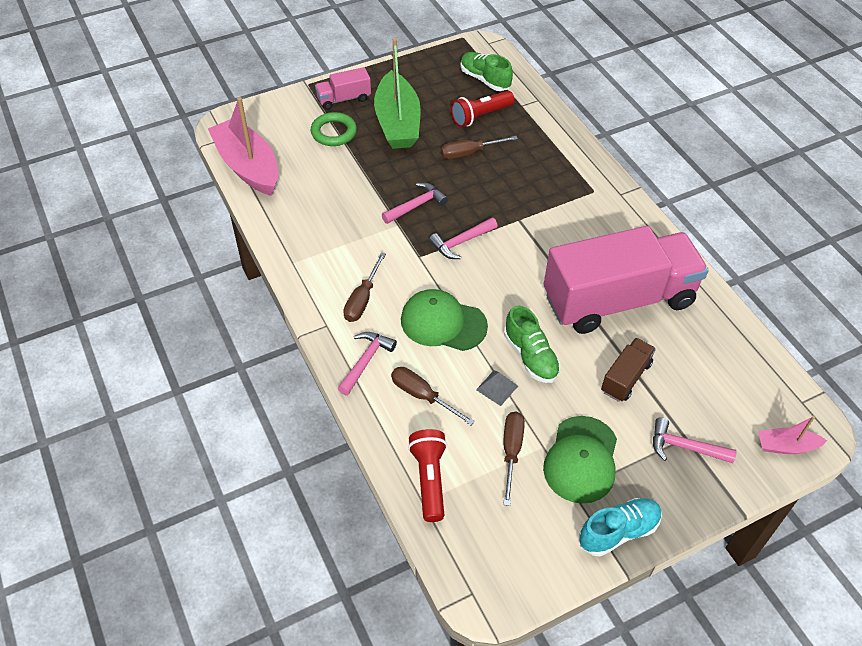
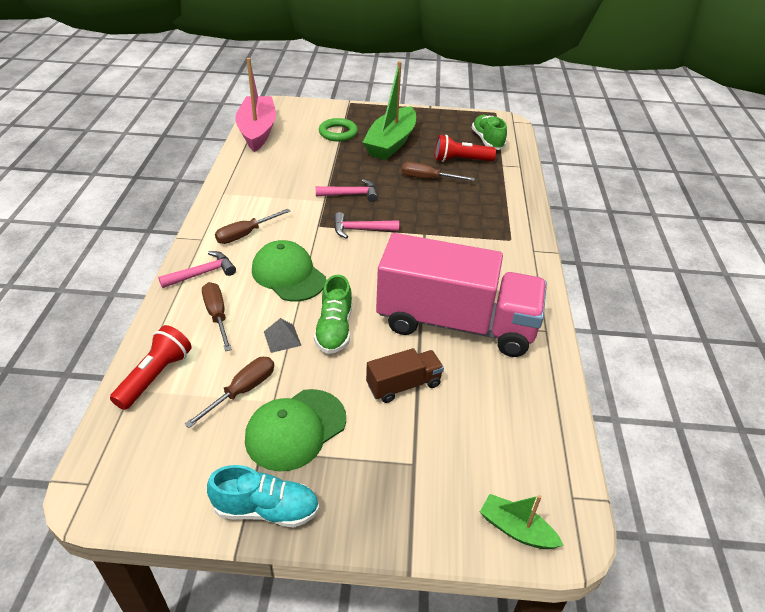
camera: 30 degrees right, 10 degrees down
(344, 99) = (366, 118): pink truck -> none
(684, 447) = (404, 471): pink hammer -> none
(786, 446) = (516, 529): pink boat -> green boat

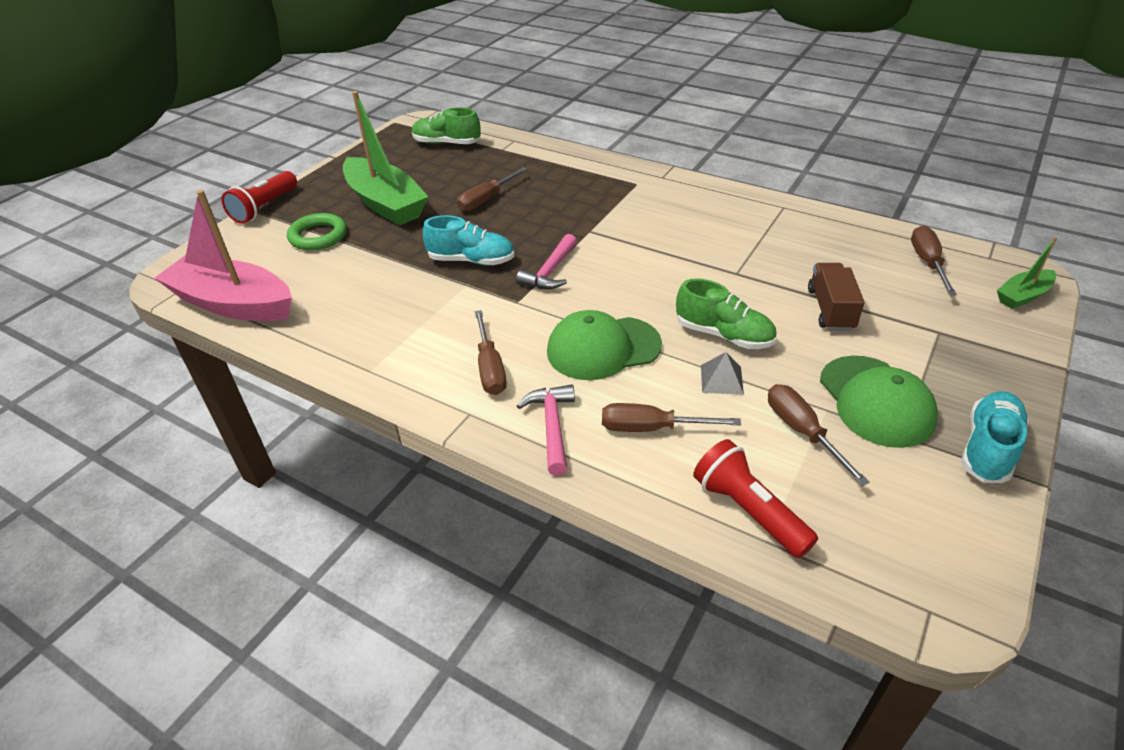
camera: 60 degrees left, 0 degrees up
(351, 194) = (471, 260): pink hammer -> turquoise shoe
(456, 323) = (751, 252): pink truck -> none
(460, 160) = (469, 170): red flashlight -> red flashlight (264, 208)
(525, 445) = (927, 262): none -> brown screwdriver

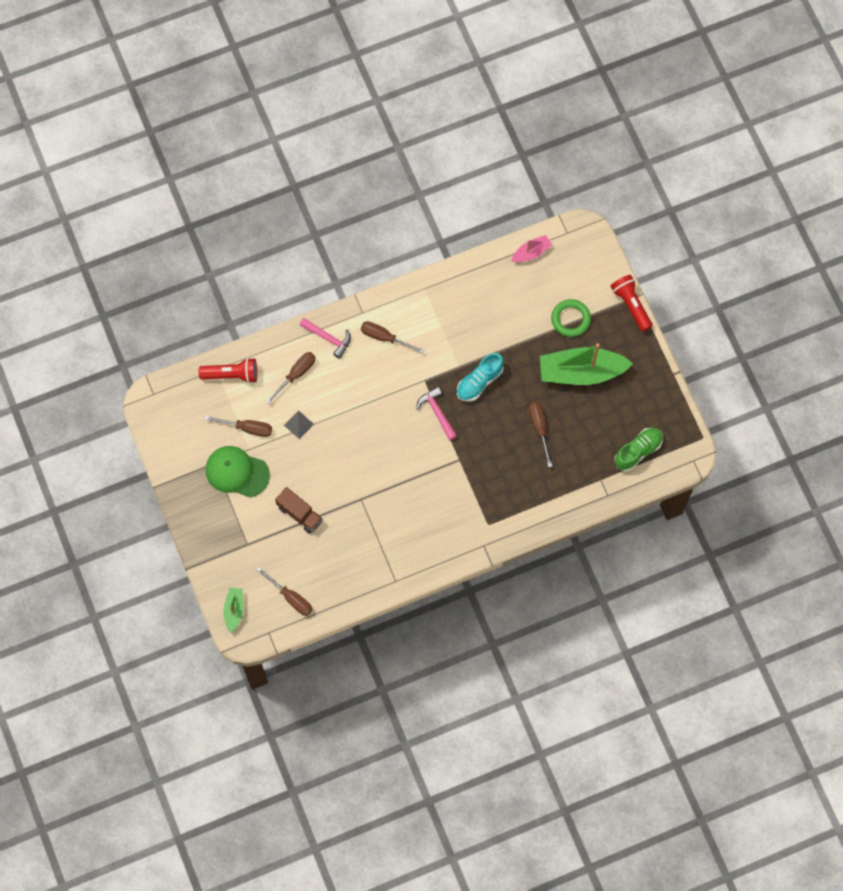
camera: 125 degrees right, 30 degrees up
(233, 303) = (531, 252): pink boat -> pink boat, size x0.49
(603, 348) = (358, 393): green cap -> none
(723, 335) = (323, 451): green shoe -> none
(988, 448) = (183, 486): turquoise shoe -> none

